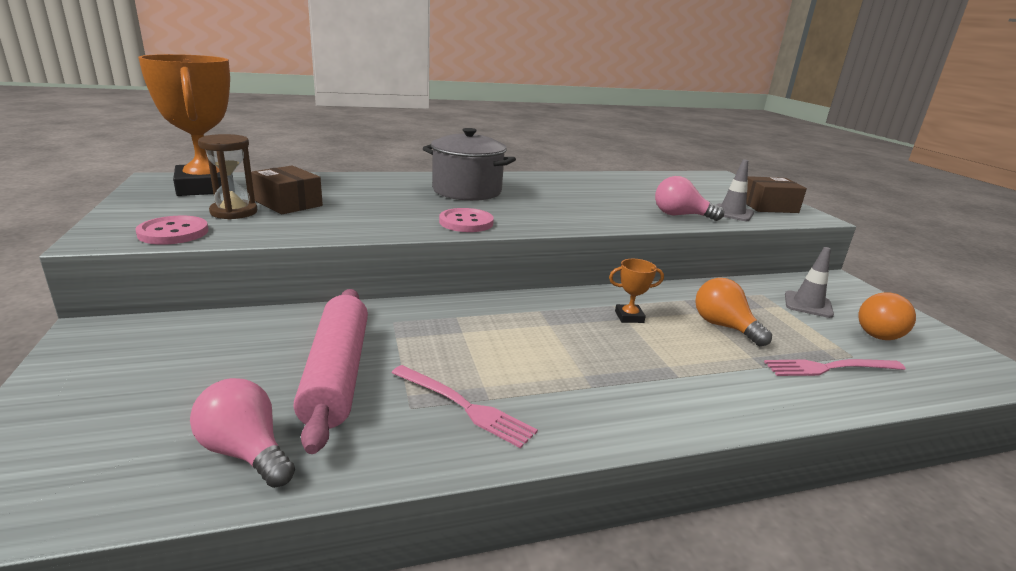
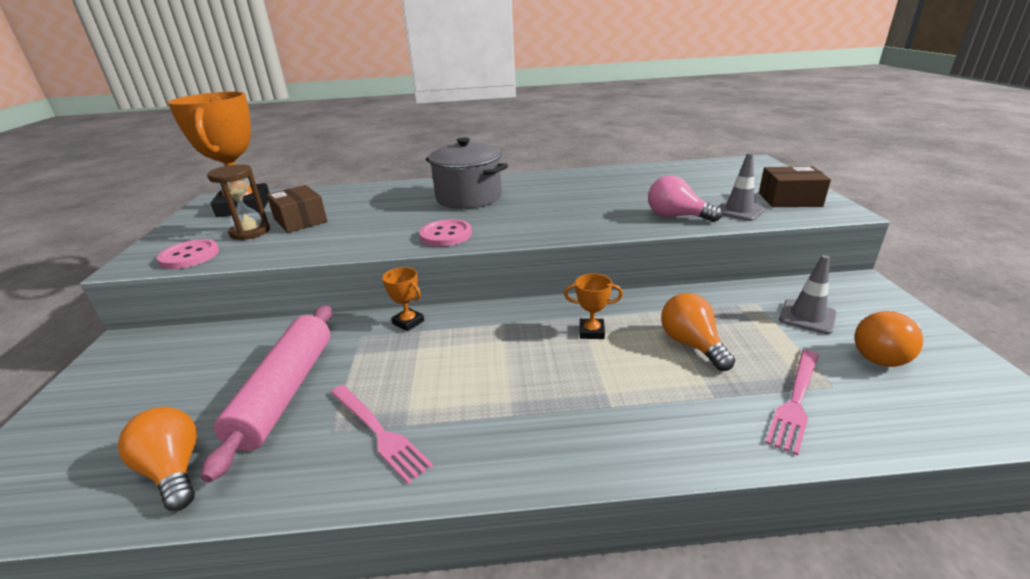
camera: 15 degrees right, 5 degrees up
(246, 452) = (174, 470): pink light bulb -> orange light bulb
(439, 309) = (408, 322): none -> orange trophy
(829, 368) = (795, 401): pink fork -> pink fork turned 60 degrees counterclockwise

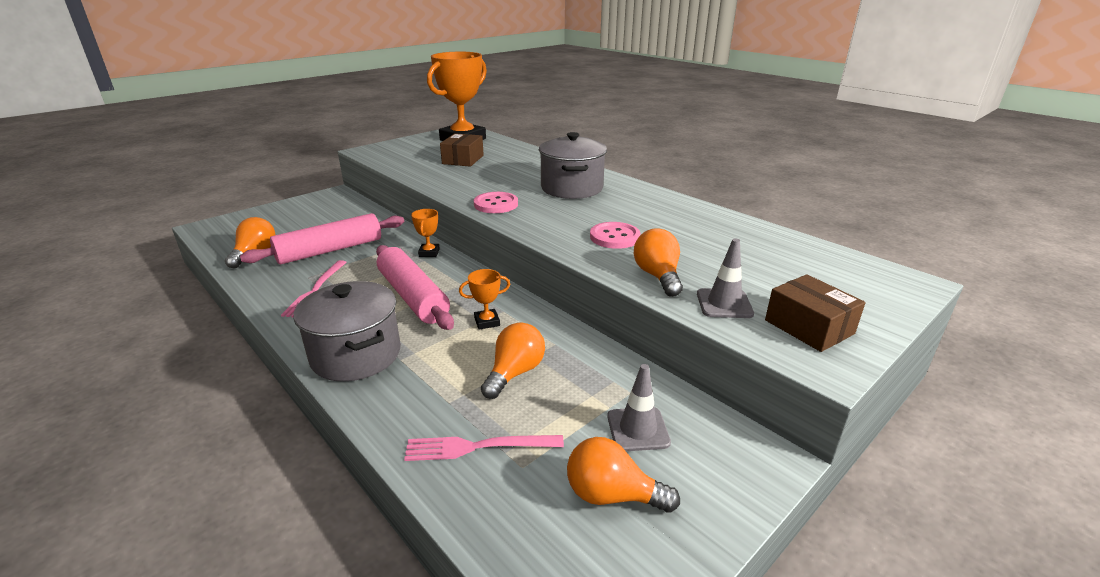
camera: 50 degrees right, 0 degrees up
(189, 256) = (386, 157): pink button -> pink button (614, 237)
(250, 232) = (431, 156): brown hourglass -> none
(490, 360) = (413, 296): none -> pink rolling pin
(573, 437) = (356, 355): none -> grey pot
(591, 332) = (487, 322): orange trophy -> orange trophy turned 75 degrees counterclockwise
(676, 216) = (658, 276): pink light bulb -> orange light bulb

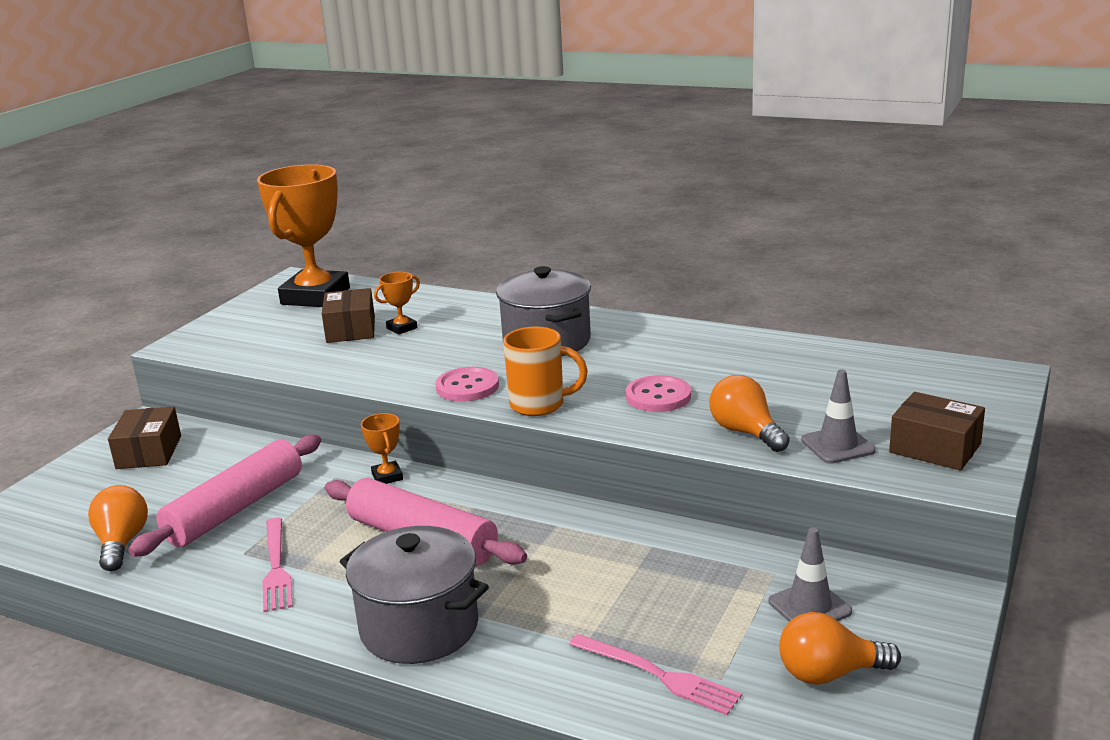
camera: 20 degrees left, 5 degrees down
(320, 208) = (149, 452): none -> brown box
(478, 447) = (658, 675): pink fork -> pink fork turned 120 degrees counterclockwise
(487, 322) = (548, 543): orange trophy -> orange trophy (402, 328)
(515, 373) = (633, 590): orange light bulb -> none
(530, 225) = (539, 405): none -> orange mug

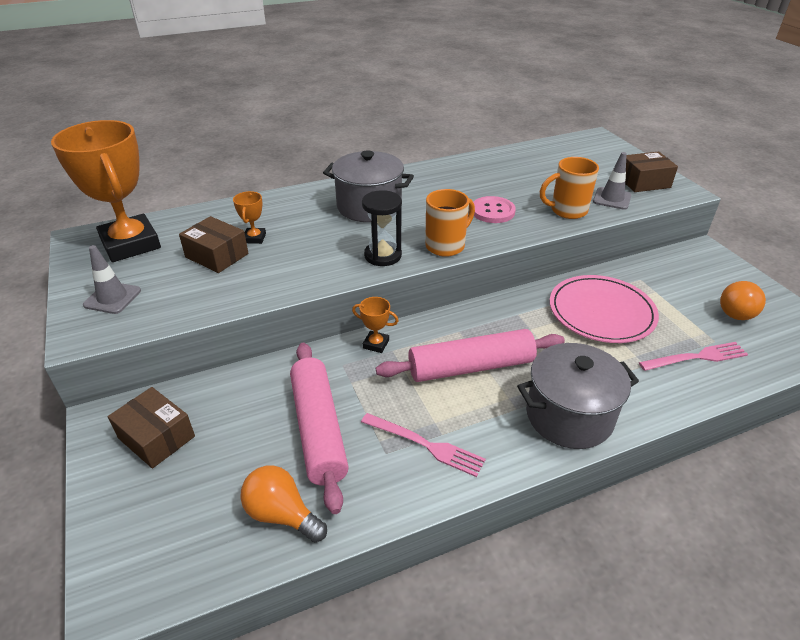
camera: 50 degrees left, 15 degrees up
(467, 387) = (383, 255): pink button -> black hourglass
(648, 573) = (601, 312): none -> pink plate
(745, 432) = (567, 211): orange light bulb -> orange mug
(809, 607) = (679, 286): grey traffic cone -> grey traffic cone (112, 298)

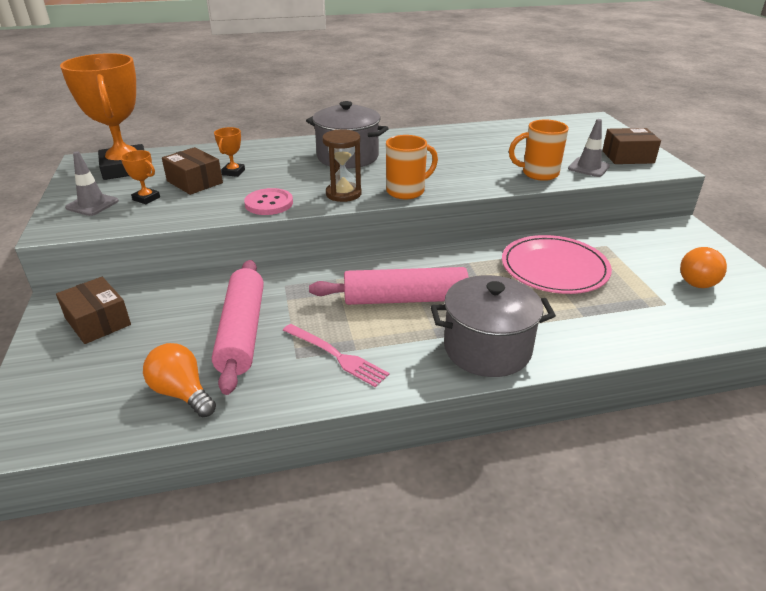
camera: 10 degrees right, 5 degrees down
(376, 344) = (322, 272): orange trophy -> orange trophy (146, 198)
(383, 255) = (343, 194): black hourglass -> brown hourglass
(492, 211) = (464, 169): pink button -> pink button (269, 203)
(696, 357) = (640, 315): pink fork -> none

